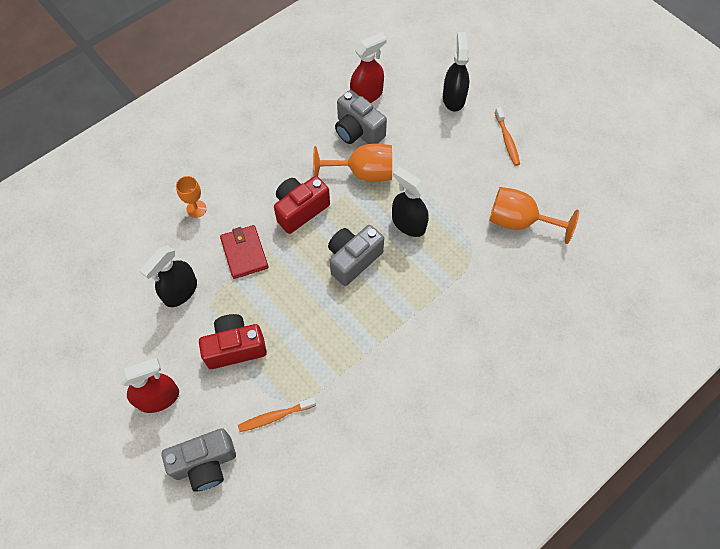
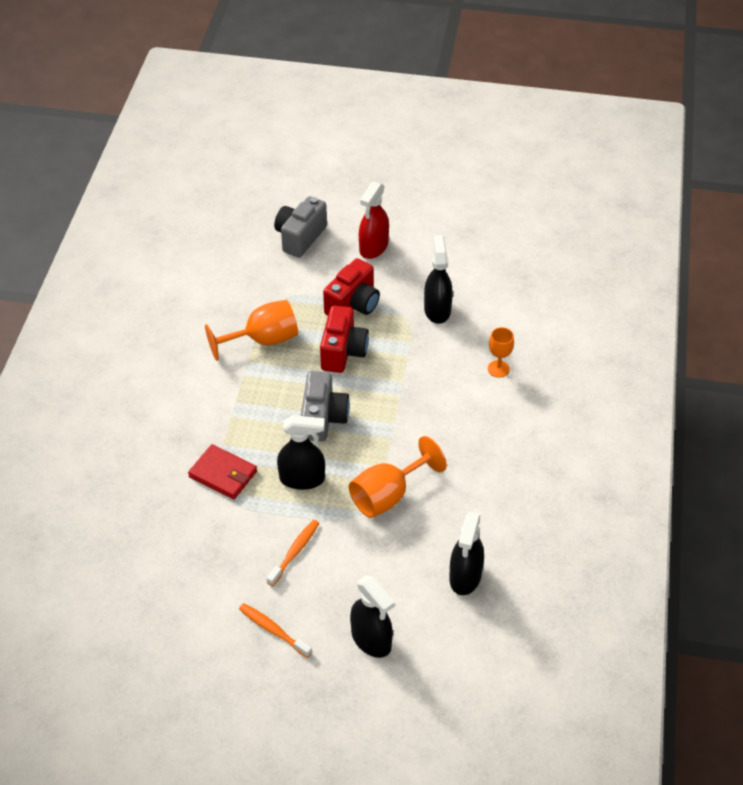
camera: 140 degrees right, 15 degrees down
(244, 253) = (419, 365): red wallet -> red wallet (223, 474)
(275, 416) = (279, 287): orange toothbrush -> orange toothbrush (295, 552)
(300, 210) = (410, 426): red camera -> red camera (343, 352)
(358, 131) = (434, 532): grey camera -> none
(367, 95) = (465, 576): red spray bottle -> black spray bottle
(519, 221) = (197, 551): orange goblet -> orange goblet (263, 340)

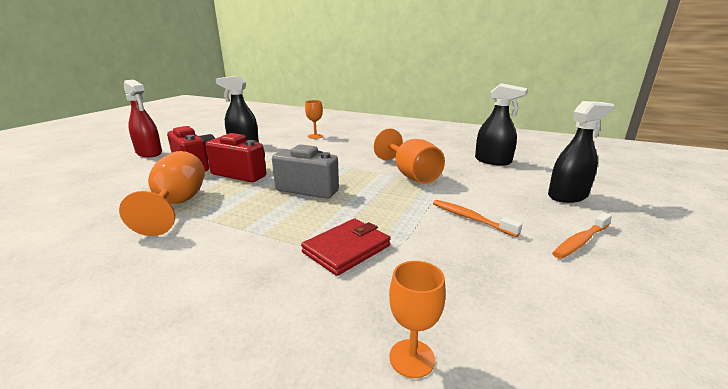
camera: 75 degrees left, 25 degrees down
(128, 526) = (412, 358): none -> orange goblet
(300, 237) = (80, 175): grey camera -> none
(302, 479) = (377, 205): black spray bottle -> none

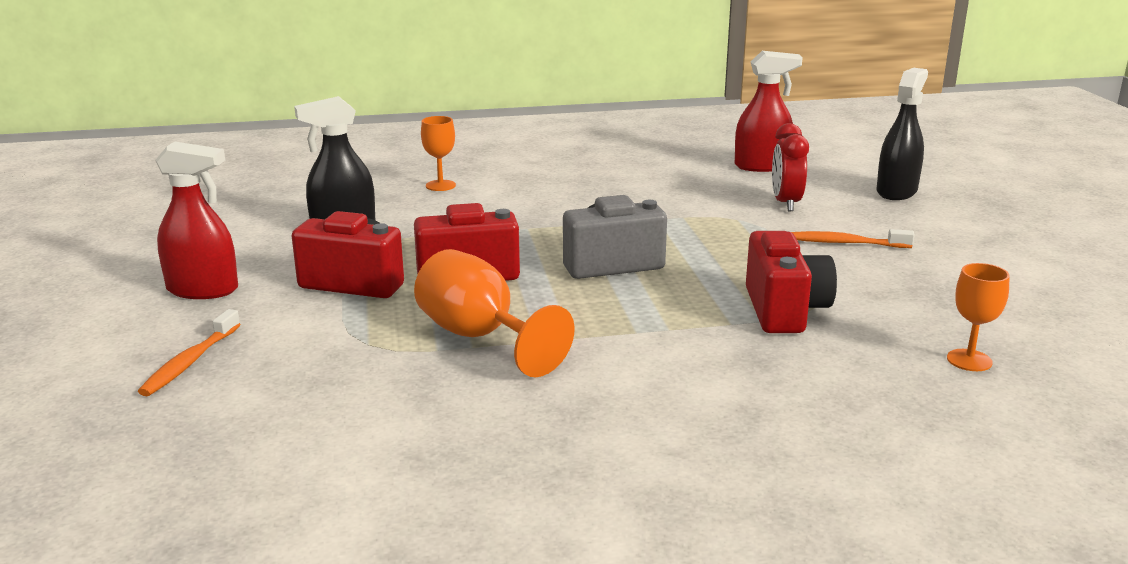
camera: 35 degrees left, 0 degrees up
(346, 249) = (784, 310): red wallet -> red camera
(410, 174) = (698, 211): orange goblet -> none
(472, 184) = (786, 203): none -> red clock
(493, 161) = (762, 166): black spray bottle -> red spray bottle
(580, 241) = (963, 235): orange toothbrush -> orange toothbrush (189, 362)

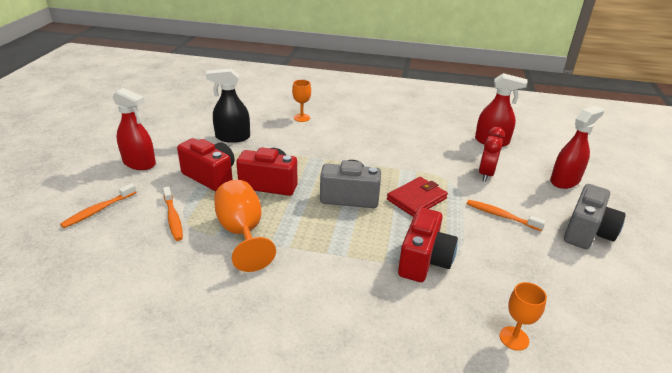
camera: 20 degrees right, 10 degrees up
(342, 344) = (173, 218): none -> orange toothbrush
(712, 247) = (416, 199): none -> red wallet
(896, 191) = (565, 181): black spray bottle -> red spray bottle
(969, 238) = (587, 232): none -> grey camera

